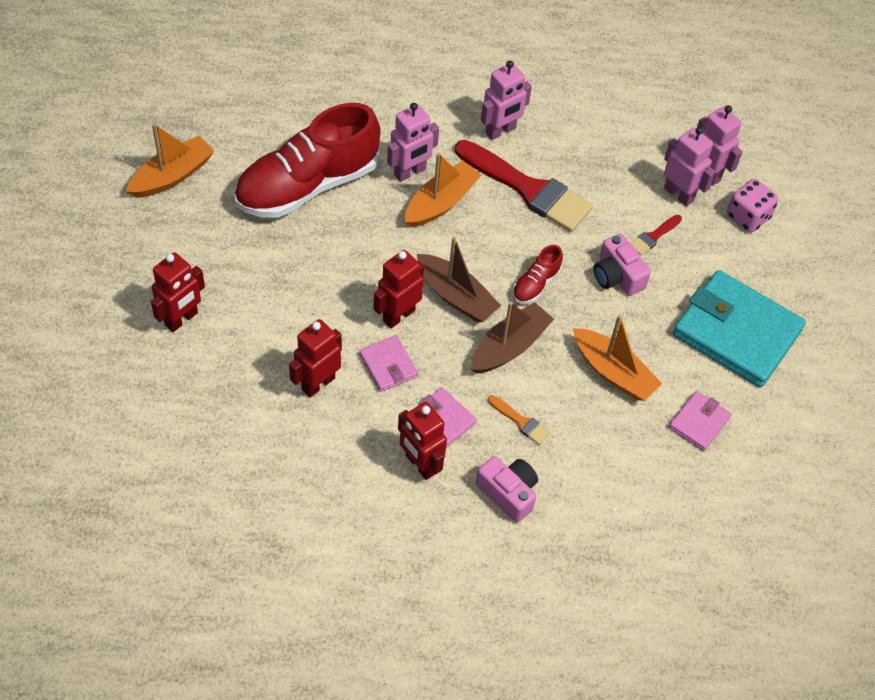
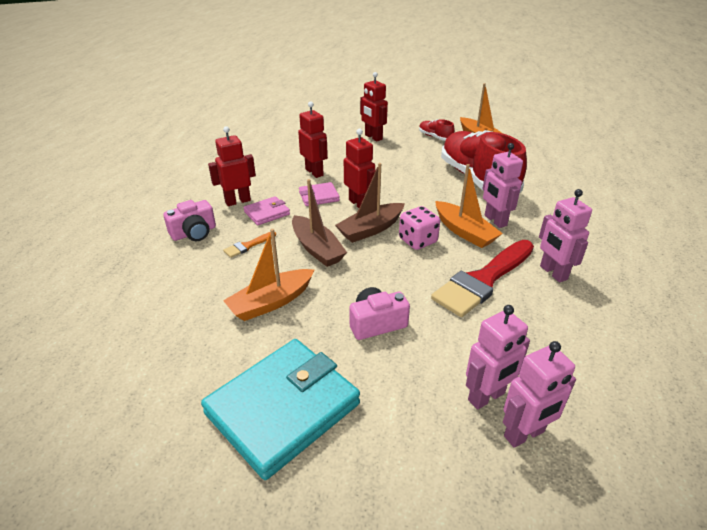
camera: 105 degrees right, 20 degrees down
(536, 284) = (375, 270): red shoe -> red shoe (435, 137)
(653, 236) = (424, 361): red brush -> none
(699, 422) = (192, 351): pink wallet -> none
(748, 217) = (453, 466): pink dice -> pink dice (417, 241)

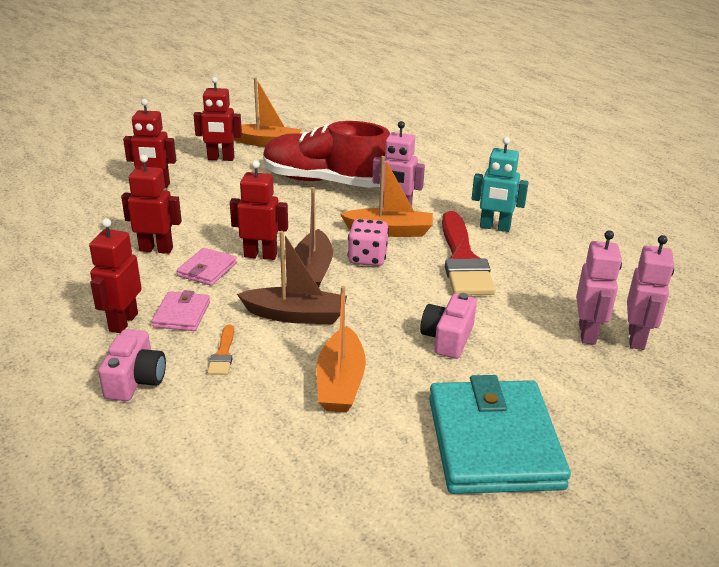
camera: 50 degrees left, 5 degrees down
(435, 137) = (221, 158): red shoe -> red robot
(553, 273) = (494, 227): pink robot -> turquoise robot

